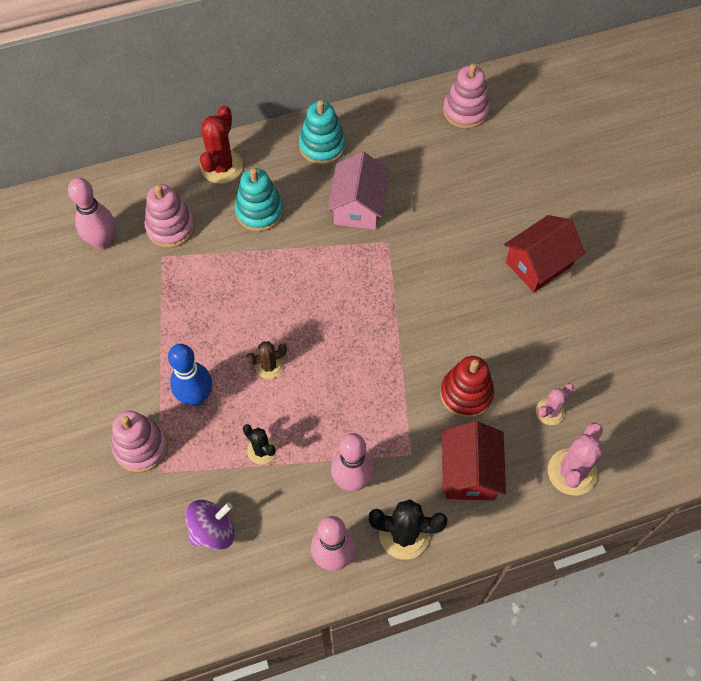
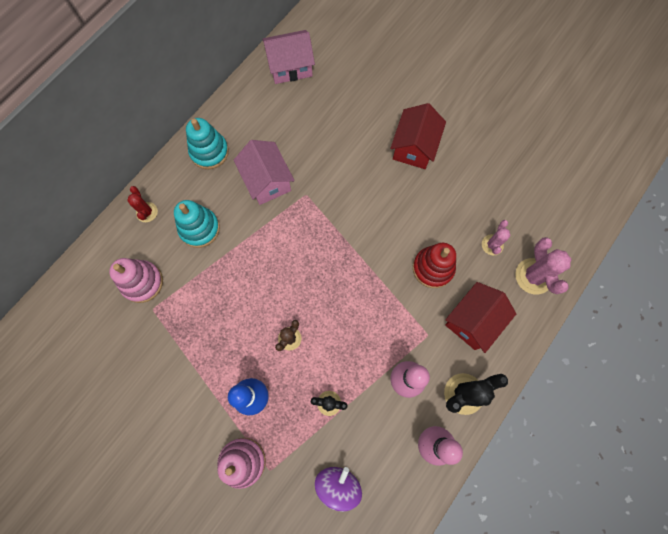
camera: 35 degrees left, 10 degrees up
(103, 241) = (98, 326): pink bowling pin -> none
(221, 166) = (147, 212): red cactus -> red cactus, size x0.60
(465, 111) = (290, 67): pink stacking toy -> pink house
(469, 472) = (473, 321): red house -> red house turned 75 degrees clockwise

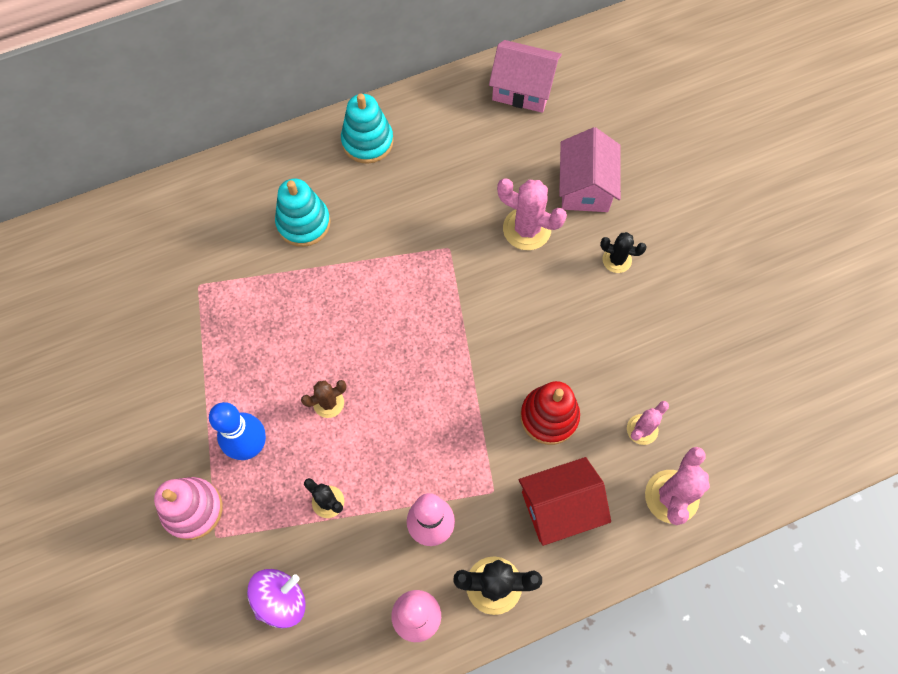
camera: 30 degrees right, 5 degrees down
(142, 282) = (205, 249): pink stacking toy -> none
(147, 212) = (257, 174): red cactus -> none
(267, 181) = (413, 208): pink house -> pink house (585, 187)
(347, 156) = (526, 229): none -> pink cactus
(414, 147) = (617, 260): red house -> black cactus

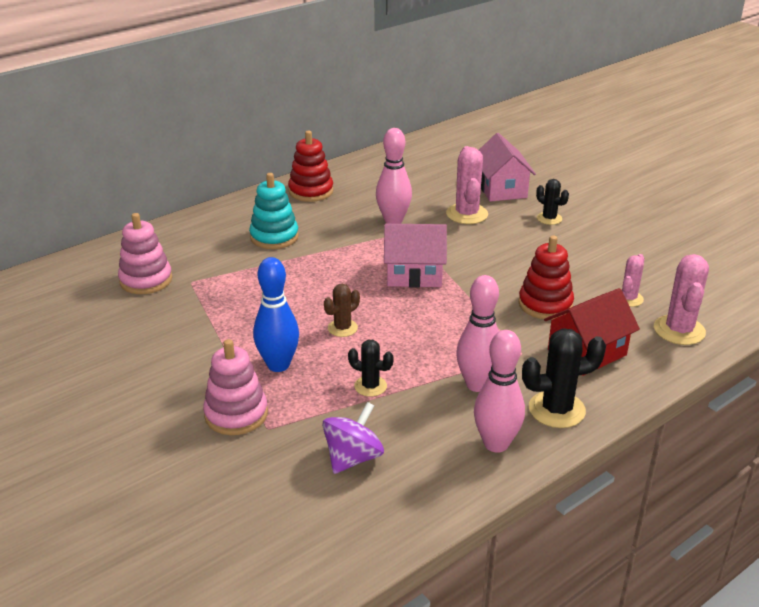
camera: 15 degrees left, 35 degrees down
(154, 271) = (146, 280): none -> pink stacking toy
(367, 141) = (311, 191): turquoise stacking toy -> red stacking toy
(440, 223) = (393, 221): none -> pink bowling pin
(523, 89) = (424, 153): pink house -> pink house (414, 274)
(526, 229) = (467, 214): pink cactus -> pink cactus turned 75 degrees clockwise
(617, 260) = (549, 218): black cactus -> black cactus turned 45 degrees clockwise

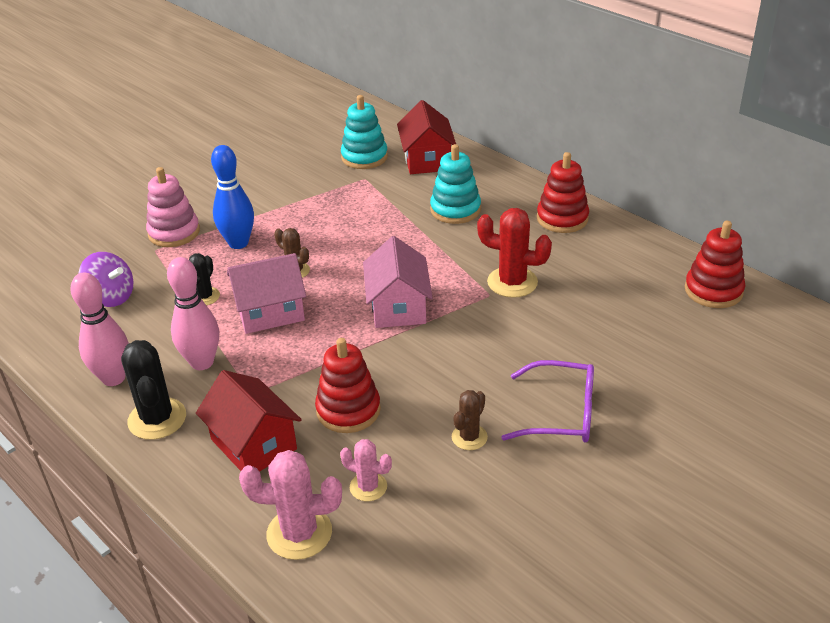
camera: 85 degrees right, 5 degrees up
(146, 280) = (364, 157): pink stacking toy -> turquoise stacking toy
(175, 245) = (427, 160): none -> red house
(393, 221) = (512, 282): pink bowling pin -> red cactus
(424, 150) = (713, 290): none -> red stacking toy
(467, 214) = (547, 338): pink cactus -> none
(501, 189) = (630, 366): pink house -> pink house (270, 312)
(549, 218) = (560, 413): black cactus -> purple glasses
(574, 254) = (469, 437): none -> brown cactus

